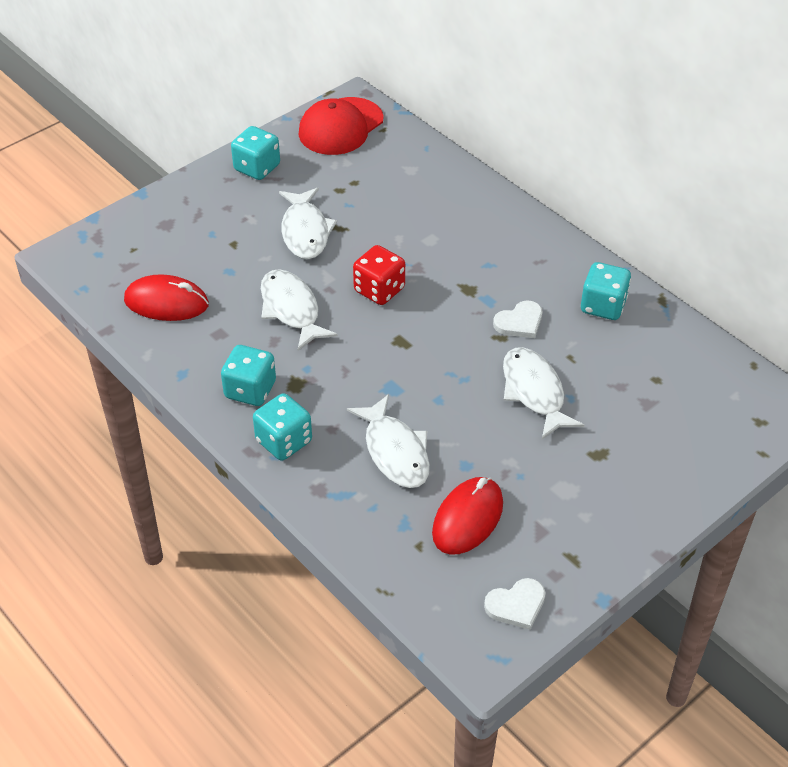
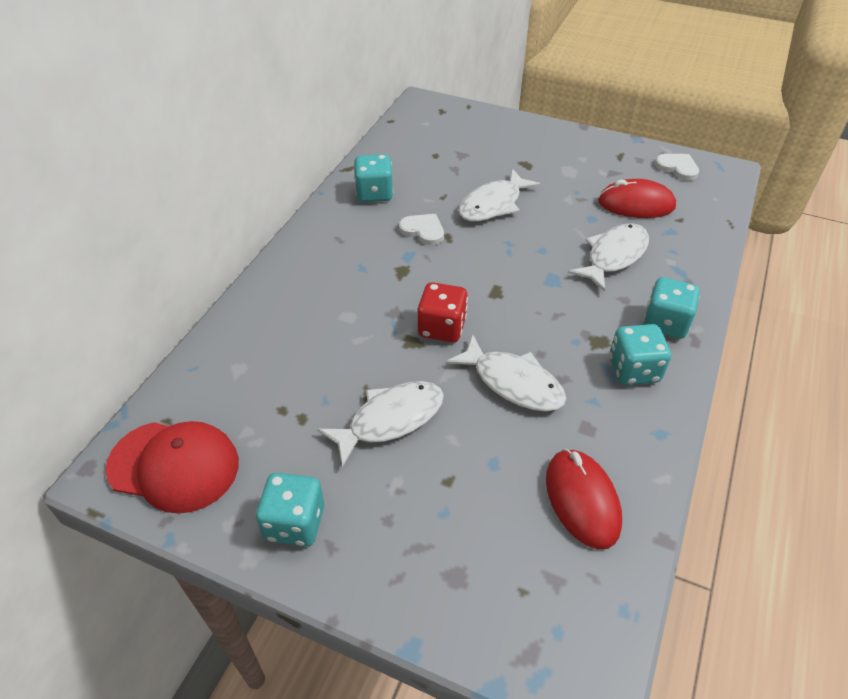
camera: 115 degrees left, 0 degrees up
(291, 309) = (512, 382): white fish -> white fish turned 90 degrees counterclockwise

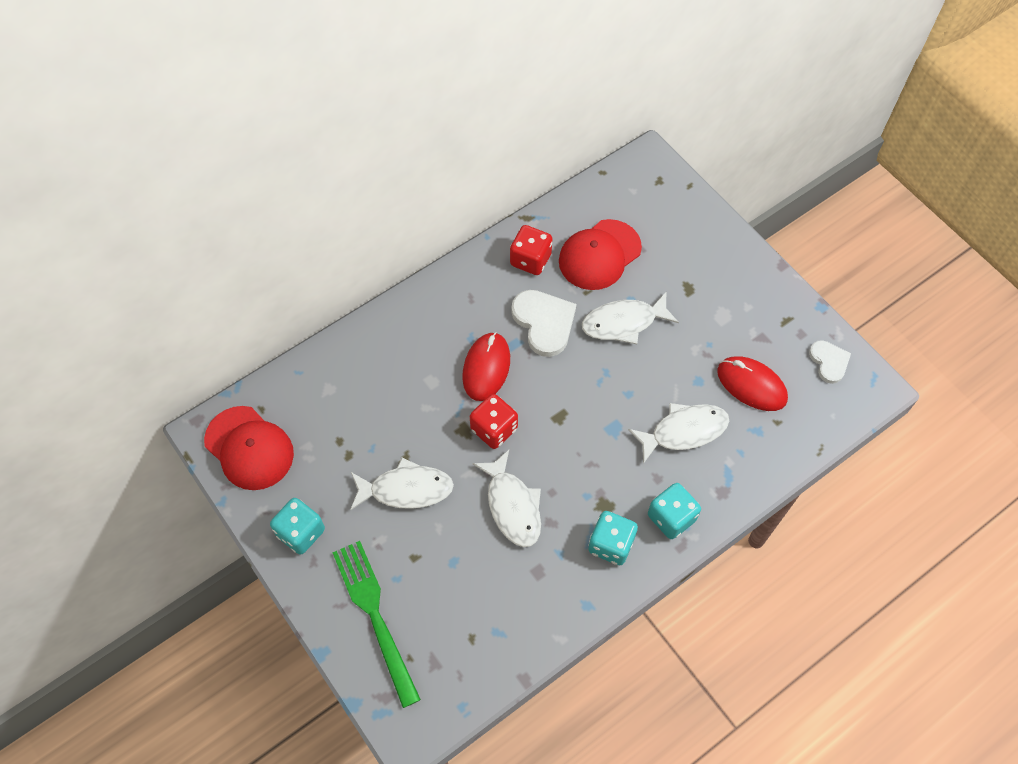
camera: 30 degrees right, 15 degrees up
(374, 193) = (530, 260): turquoise dice -> red dice
(423, 230) = (544, 323): white heart -> white heart, size x1.64
(433, 169) = (599, 255): none -> red cap
(447, 566) = (374, 615): none -> green fork
(582, 500) = (492, 621): red mouse -> red mouse (486, 368)

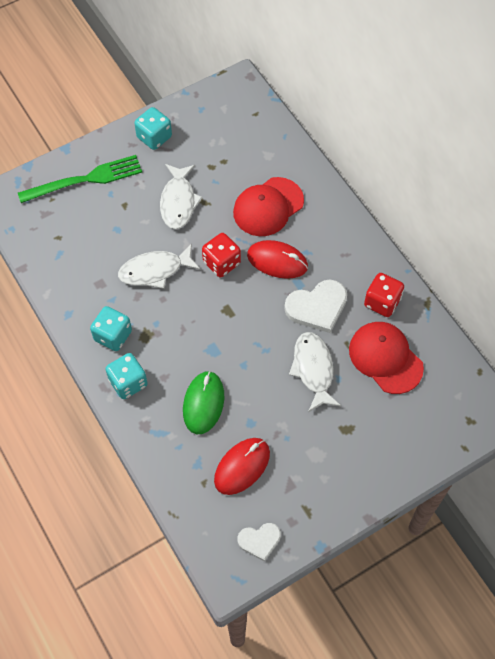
camera: 95 degrees right, 0 degrees up
(249, 448) = (224, 107): red cap -> red cap (268, 207)
(684, 431) = (203, 403): white fish -> green mouse

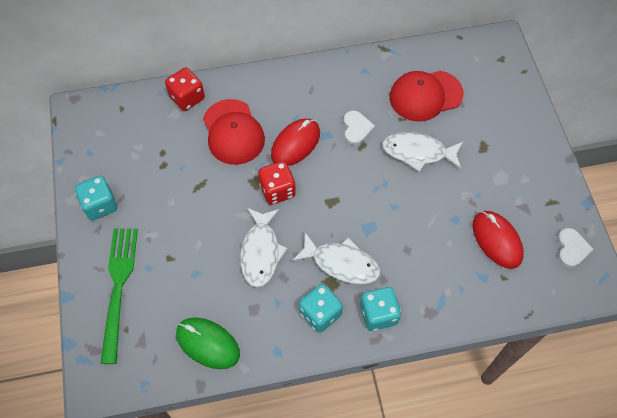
camera: 70 degrees left, 0 degrees up
(178, 202) = (190, 206): white fish -> white fish (341, 263)
(203, 403) = (423, 253): green mouse -> green mouse (208, 344)
(317, 307) = (356, 128): white heart -> white heart, size x0.61
(382, 302) = (370, 79): red dice -> red dice (187, 98)

